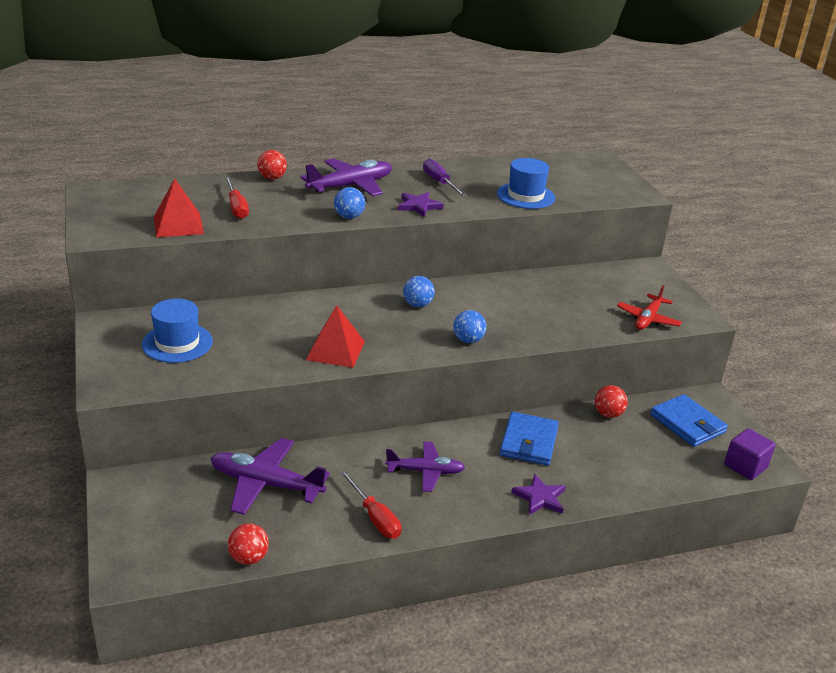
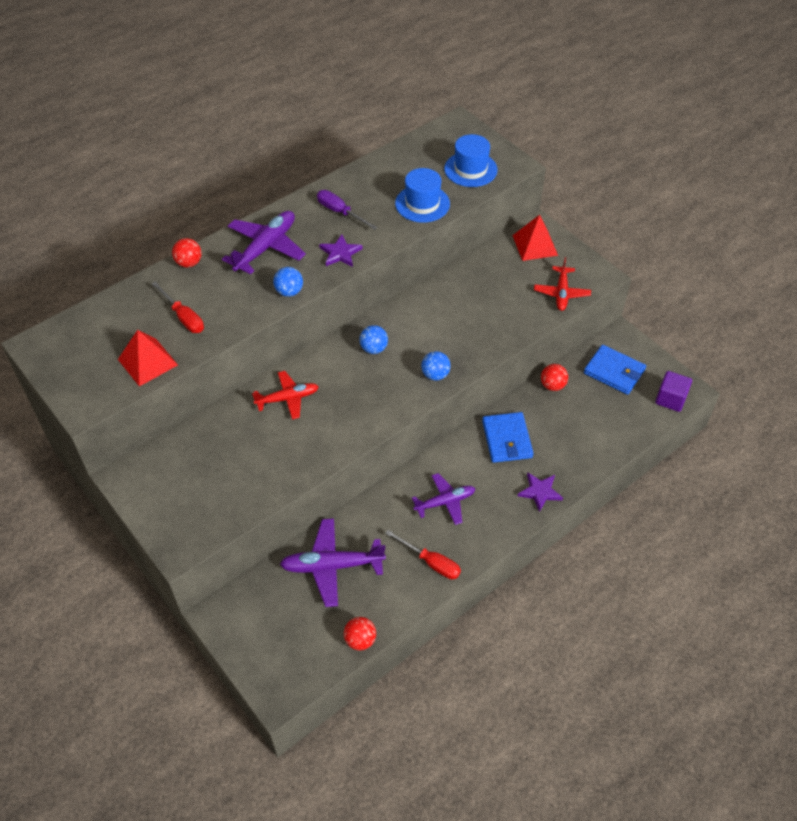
camera: 20 degrees left, 20 degrees up
(177, 343) = (202, 475): blue hat -> blue hat (470, 169)
(304, 315) = (288, 398): none -> red plane
(335, 350) = (337, 429): red pyramid -> red pyramid (535, 245)

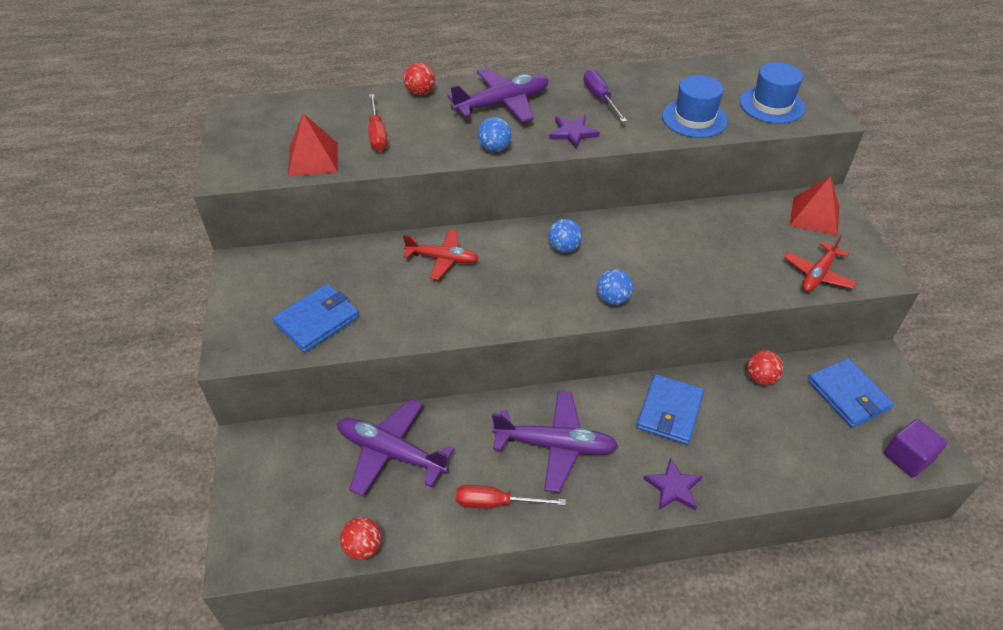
camera: 30 degrees right, 5 degrees down
(227, 493) = (317, 320): none -> blue wallet
(431, 562) = (496, 503): red screwdriver -> red screwdriver turned 120 degrees clockwise
(445, 502) = (555, 445): purple plane -> purple plane, size x1.51

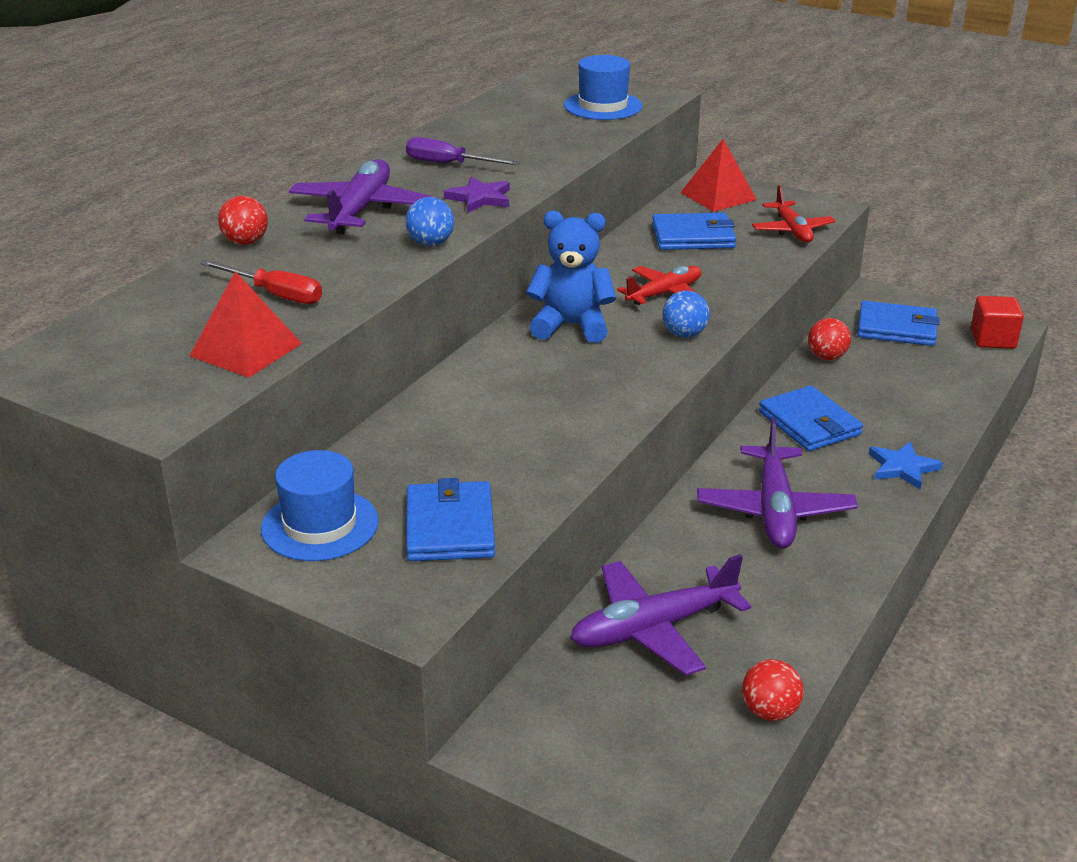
camera: 50 degrees left, 15 degrees down
(442, 259) = (476, 401): red plane -> red plane (664, 294)
(496, 503) = (808, 585): red screwdriver -> none
(555, 445) = (774, 510): purple plane -> purple plane turned 135 degrees clockwise
(564, 248) = (571, 326): blue ball -> blue teddy bear
(673, 487) = (902, 468): purple star -> blue star
(694, 118) = (562, 141): blue hat -> blue hat (320, 525)
(742, 235) = (693, 236): none -> blue wallet
(907, 457) = (993, 339): purple cube -> red cube

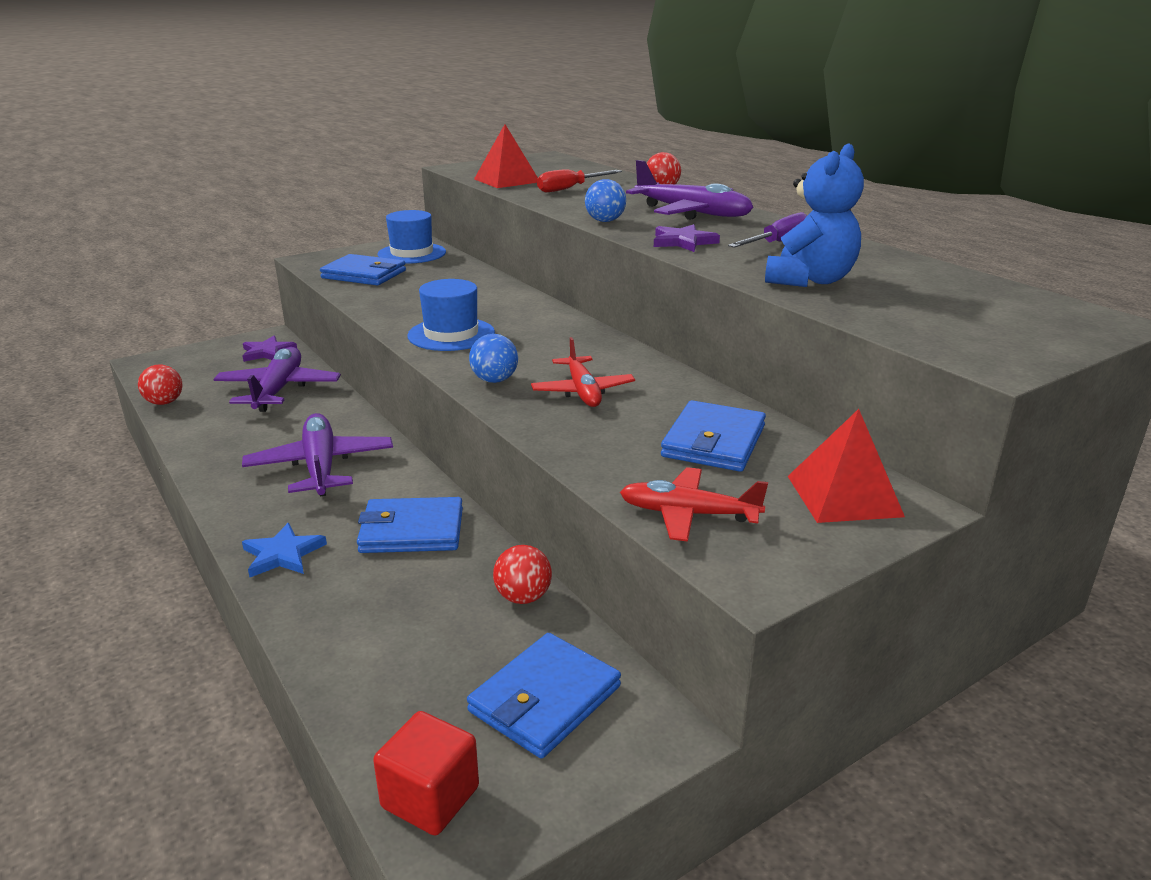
camera: 115 degrees right, 5 degrees down
(552, 709) = (267, 352): none -> purple star
(571, 326) = (562, 343): blue teddy bear -> blue teddy bear (810, 280)
(603, 106) = (948, 324): blue hat -> blue hat (451, 334)
(774, 510) = (321, 466): purple plane -> purple plane turned 45 degrees clockwise

